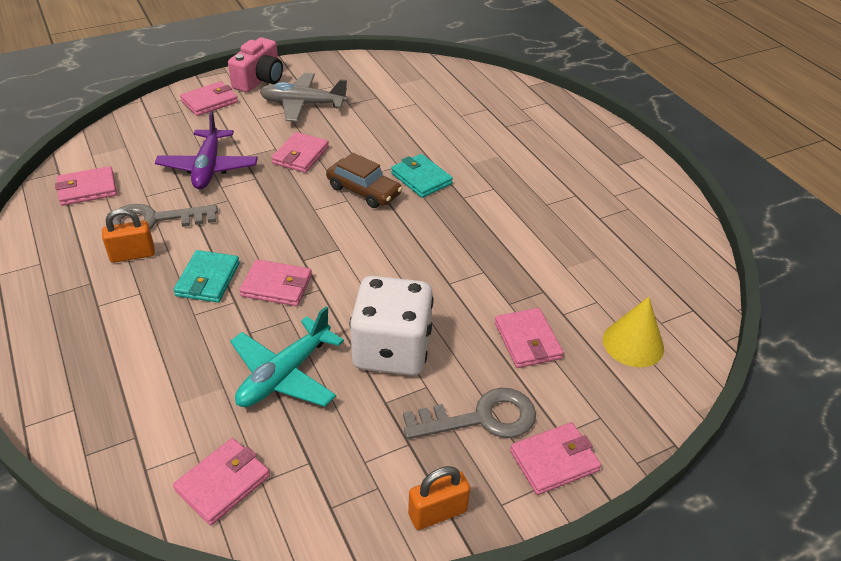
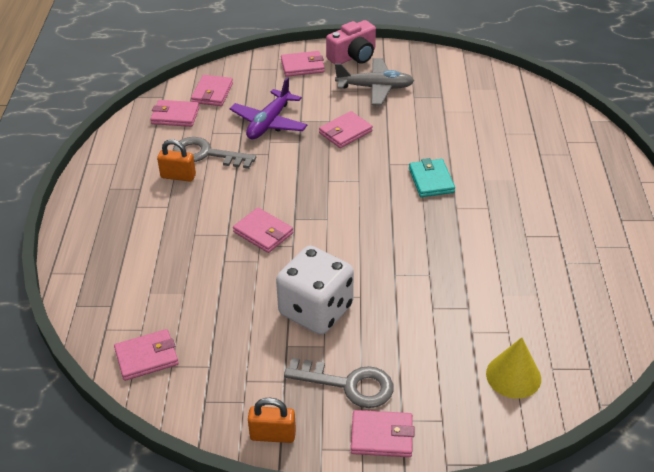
camera: 30 degrees right, 0 degrees up
(208, 279) = (218, 211): turquoise wallet -> none
(285, 374) = (229, 300): turquoise plane -> none
(303, 104) = (375, 88): grey plane -> grey plane turned 150 degrees clockwise
(364, 191) = (376, 177): brown car -> none
(527, 340) = (426, 341): pink wallet -> pink wallet (212, 93)

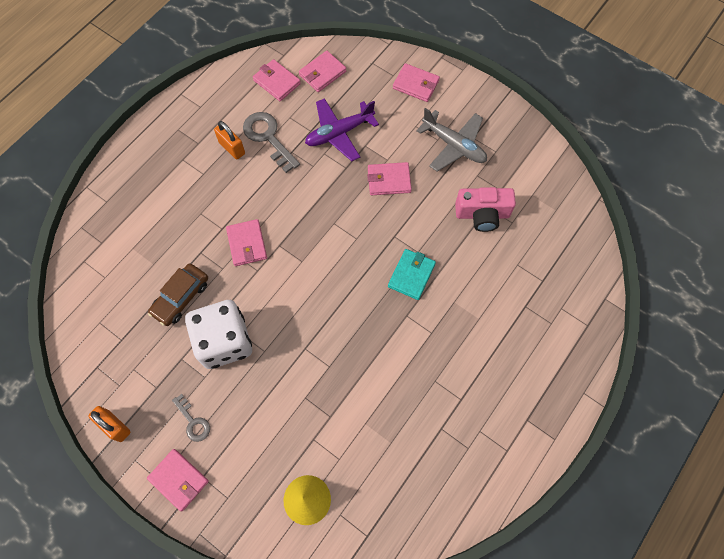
camera: 35 degrees right, 25 degrees up
(147, 357) = (90, 304): pink wallet -> none
(238, 302) = (181, 297): none -> brown car
(348, 384) = (193, 421): grey key -> grey key, size x0.58
(353, 56) = (467, 97): pink camera -> pink camera (482, 214)

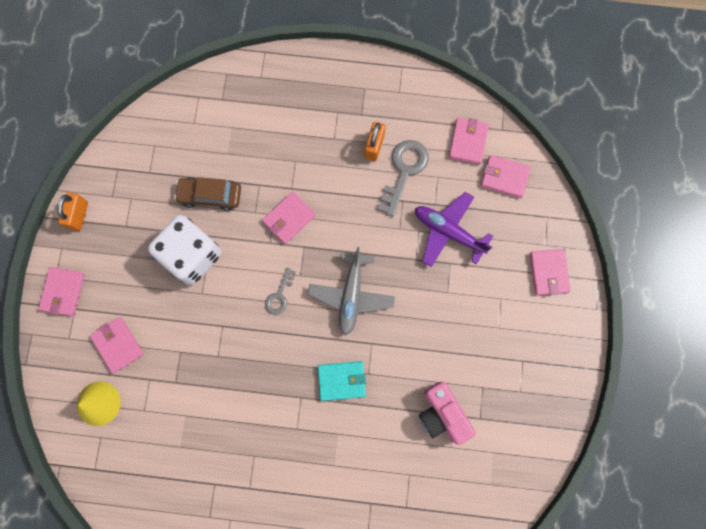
camera: 60 degrees right, 10 degrees up
(193, 421) = (113, 273): grey key -> grey key (279, 295)
(389, 180) = (426, 306): pink wallet -> pink wallet (118, 345)
(454, 145) = (502, 347): grey plane -> grey plane (351, 295)

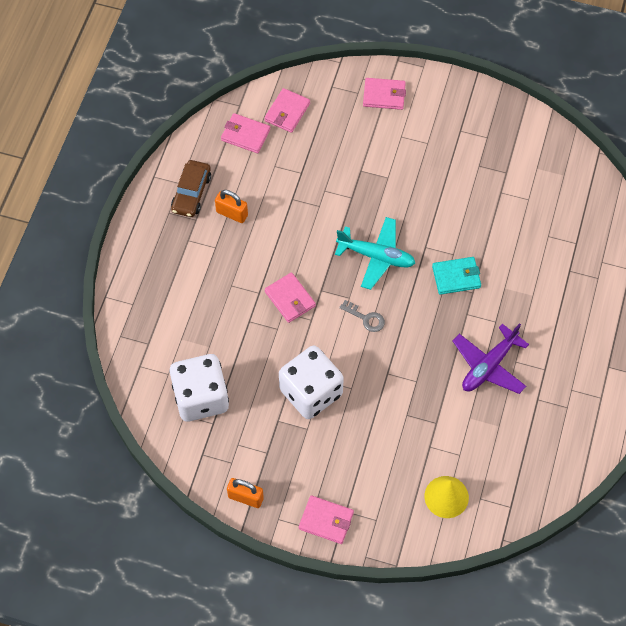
camera: 80 degrees left, 15 degrees down
(118, 345) = (390, 472): pink wallet -> none
(173, 156) = (201, 397): none -> white dice
(210, 195) = (251, 367): brown car -> brown car (191, 193)
(341, 380) = (456, 277): turquoise wallet -> turquoise wallet turned 75 degrees clockwise
(351, 295) = (376, 256): grey plane -> turquoise plane
(404, 171) = (263, 192): grey key -> none
(442, 414) = (498, 201): pink camera -> none
(448, 232) = (330, 166): purple plane -> purple plane (489, 365)

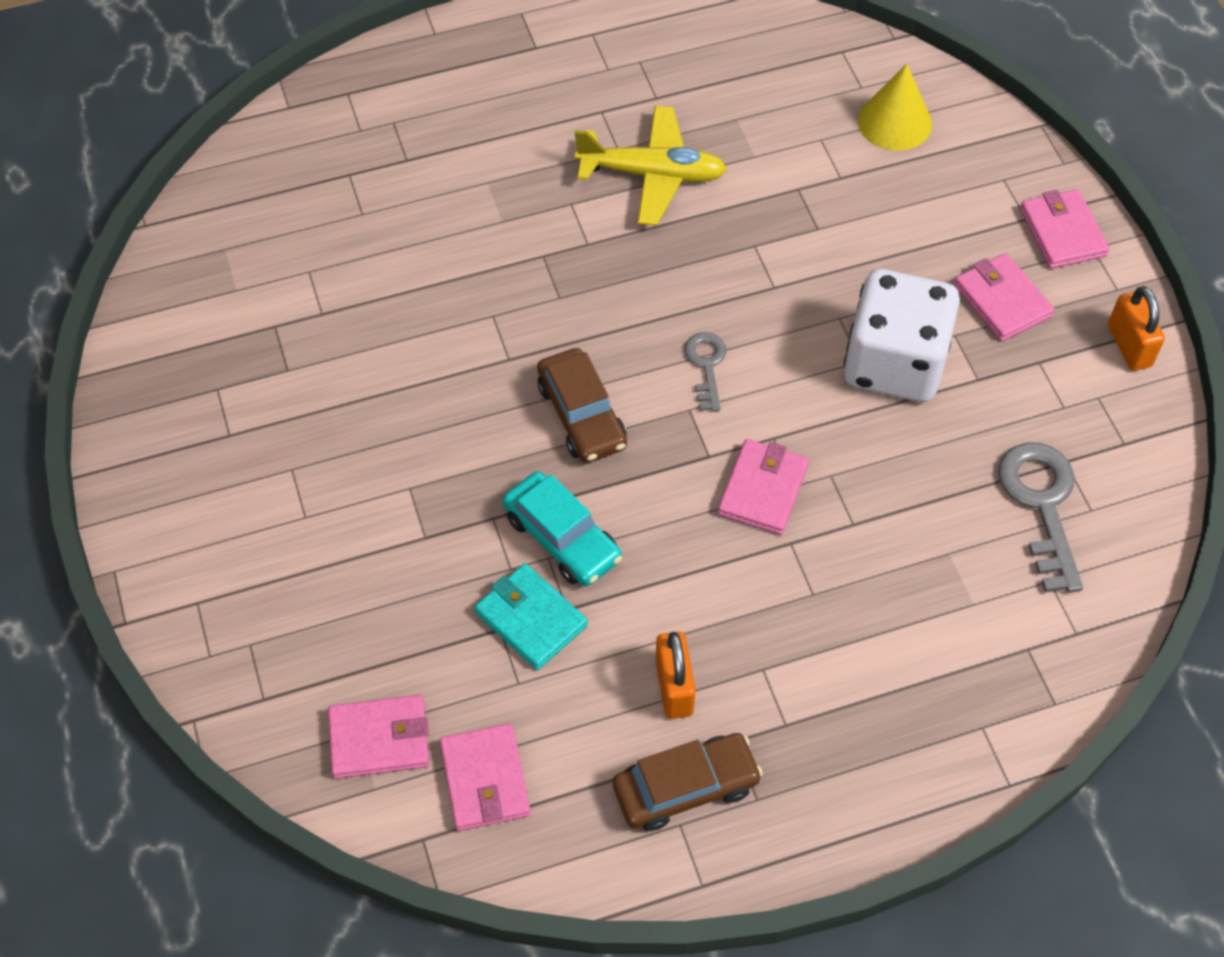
camera: 125 degrees left, 5 degrees down
(201, 397) = (1042, 505): white dice -> grey key
(324, 215) = (562, 538): none -> turquoise car
(376, 256) = (582, 415): turquoise plane -> brown car
(384, 95) = (227, 596): pink wallet -> pink wallet (1002, 301)
(456, 277) = (532, 289): turquoise wallet -> turquoise wallet (531, 619)
(489, 365) = (652, 174): purple plane -> yellow plane

